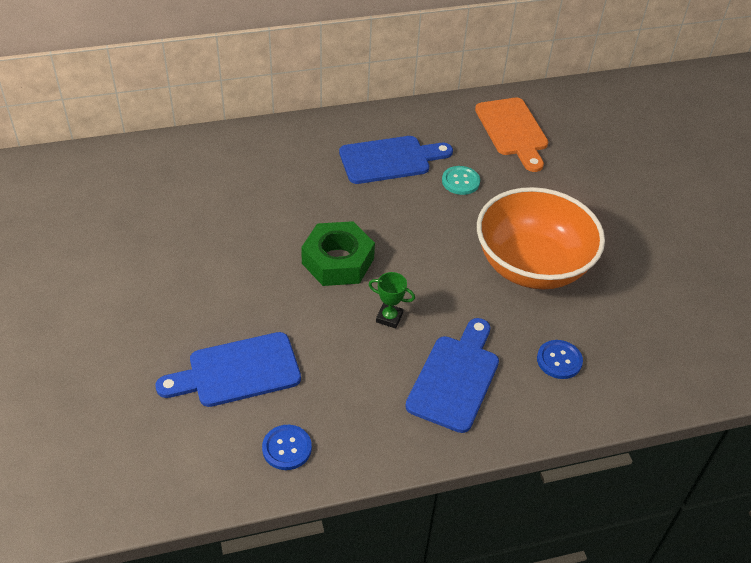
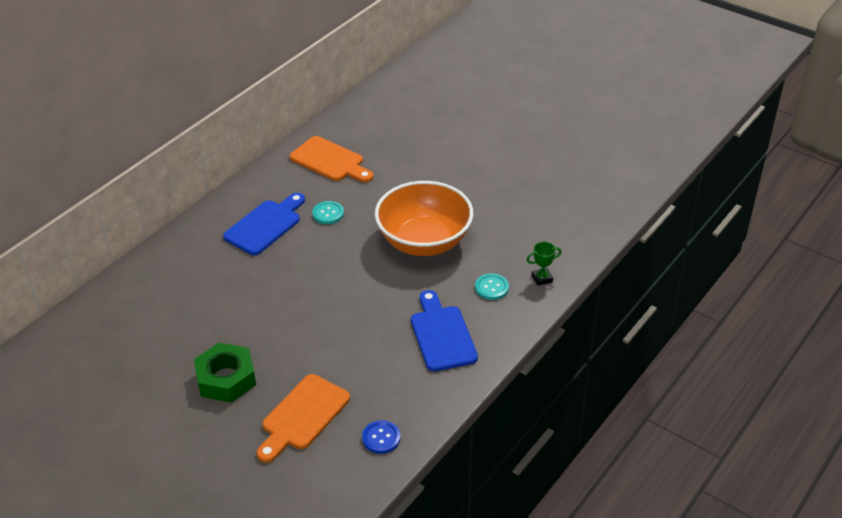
camera: 35 degrees left, 5 degrees down
(237, 371) = (303, 416): blue cutting board -> orange cutting board
(338, 261) = (298, 310): green nut -> green nut (226, 378)
(389, 318) = (367, 325): green trophy -> green trophy (542, 278)
(559, 360) = (491, 287): blue button -> turquoise button

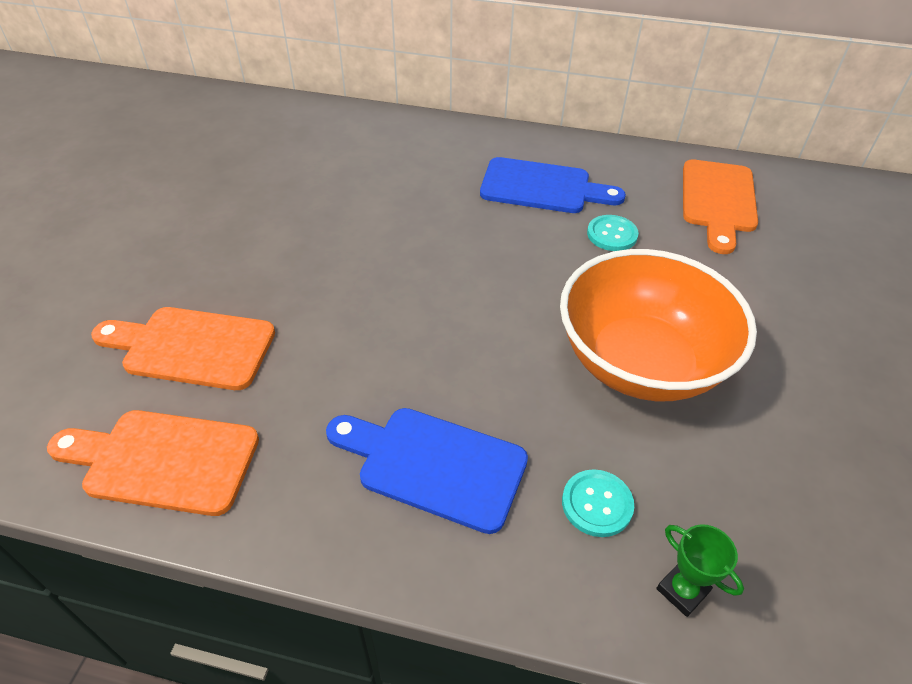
camera: 65 degrees right, 5 degrees up
(226, 378) = (243, 249): green nut -> none
(381, 438) = (163, 460): blue button -> orange cutting board
(442, 335) = (434, 465): blue cutting board -> blue cutting board turned 120 degrees counterclockwise

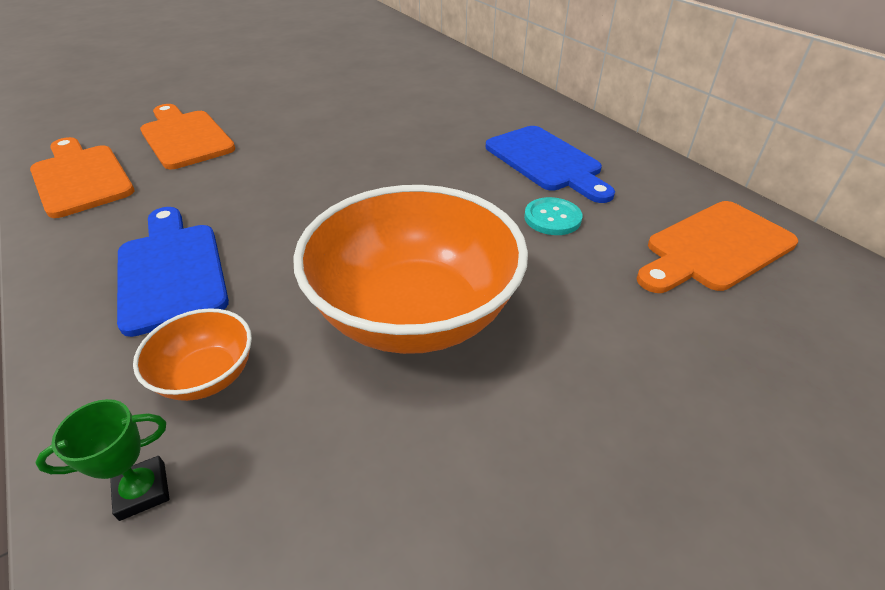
camera: 45 degrees right, 5 degrees down
(597, 504) = (207, 376): turquoise button -> orange bowl
(682, 590) = (143, 491): green trophy -> green trophy turned 60 degrees clockwise

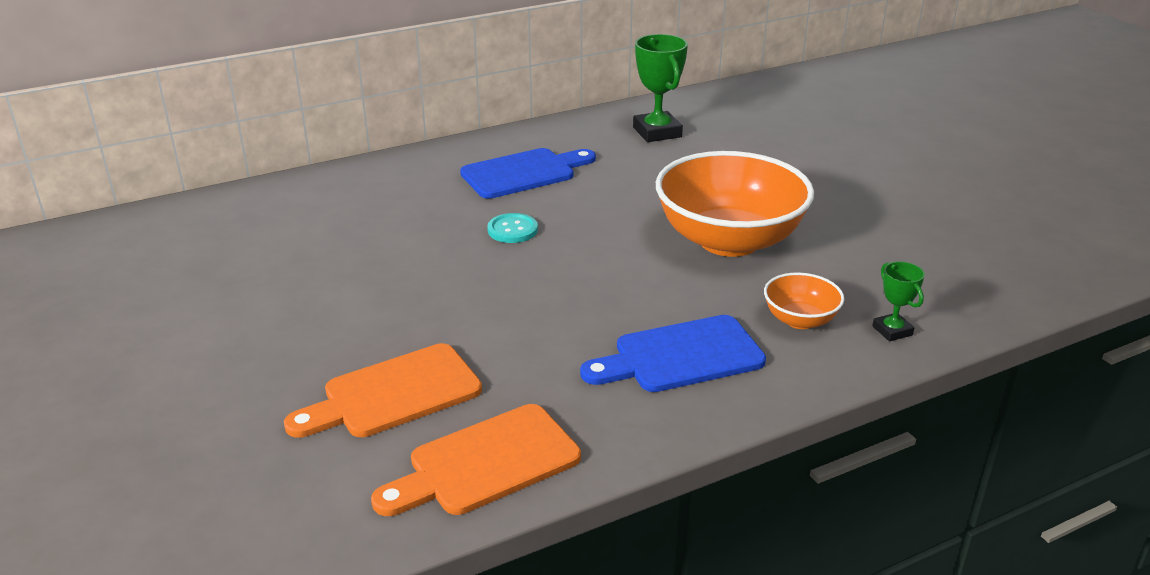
camera: 85 degrees left, 10 degrees down
(552, 218) = (614, 180): turquoise button -> turquoise button (512, 230)
(715, 248) = (657, 132): orange cutting board -> green trophy

